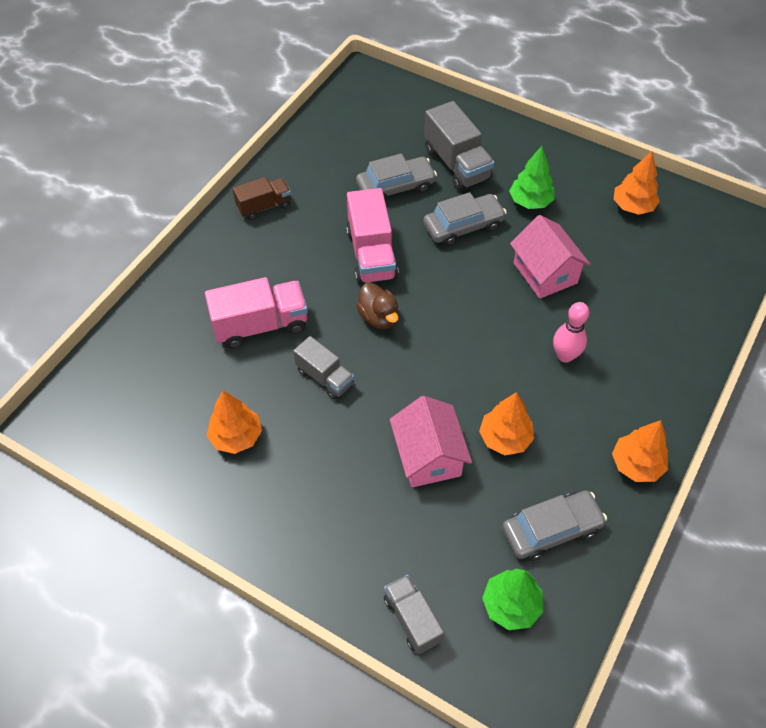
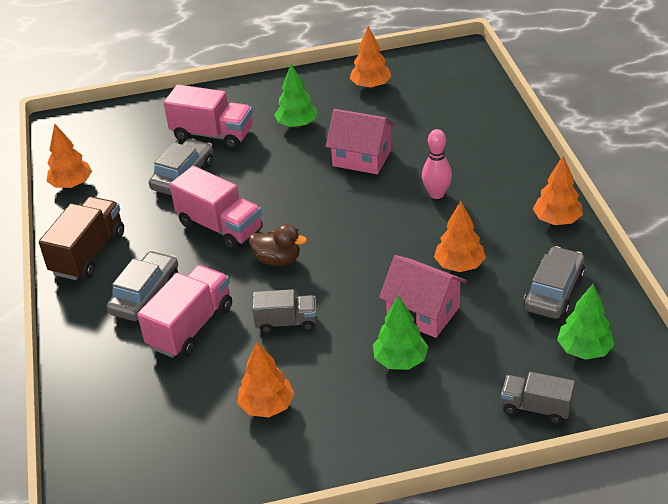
camera: 40 degrees left, 15 degrees down
(264, 206) = (88, 253): brown truck -> brown truck, size x1.59
(315, 137) = (71, 184): none -> orange tree
(364, 483) = (400, 360): none -> green tree
(456, 164) = (212, 135): grey truck -> pink truck
(463, 226) = (268, 167): grey car -> grey car (145, 295)

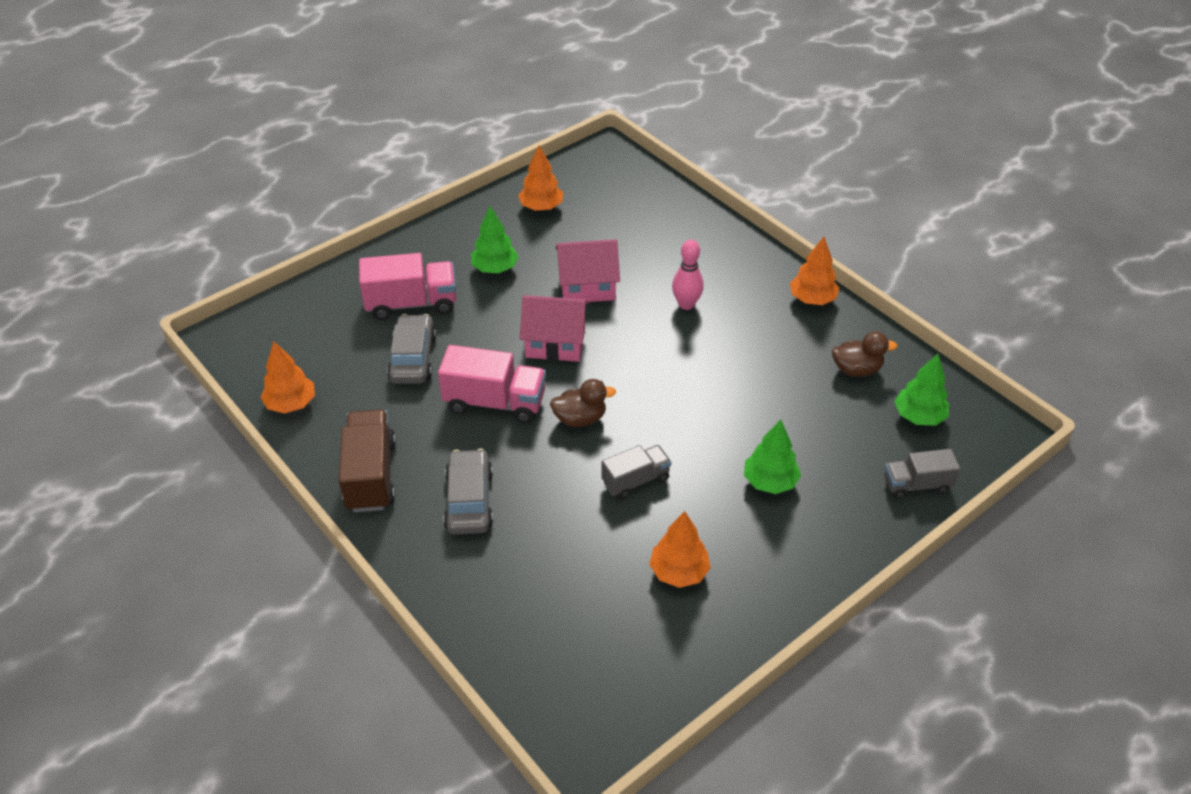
camera: 30 degrees left, 5 degrees up
(191, 327) = (543, 518): pink truck -> none
(423, 312) = (757, 427): pink house -> pink house (555, 343)
(459, 265) = (757, 370): orange tree -> none
(554, 292) = (856, 370): grey car -> brown duck

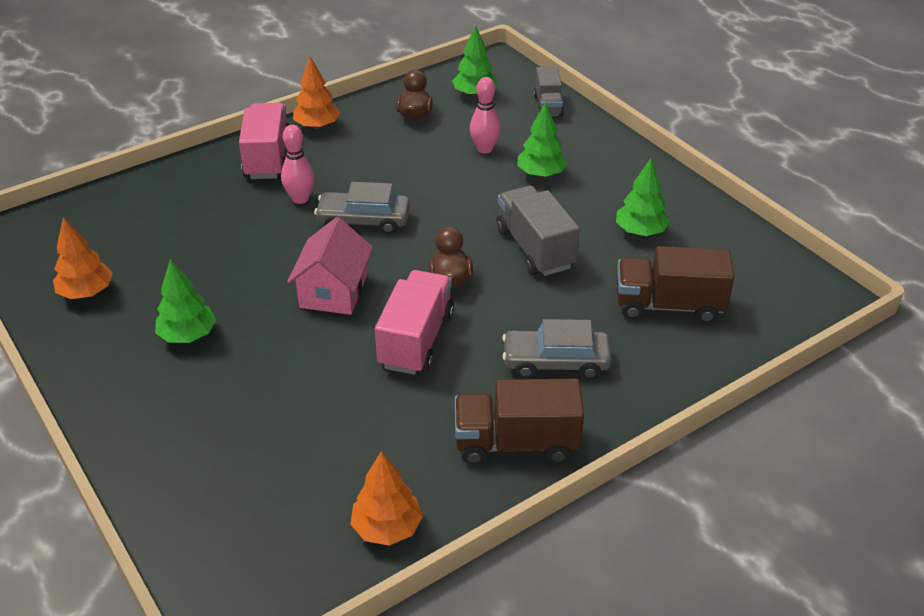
camera: 85 degrees left, 5 degrees down
(411, 304) = (227, 412): pink truck -> pink truck (268, 158)
(413, 358) = (329, 409): grey car -> grey car (364, 220)
(555, 593) = (668, 306): none -> brown truck
(587, 287) = (248, 263): pink house -> none
(635, 480) = (535, 248): grey truck -> grey truck, size x1.59
(678, 572) = (640, 232): orange tree -> green tree
(806, 431) = (484, 149): none -> pink bowling pin

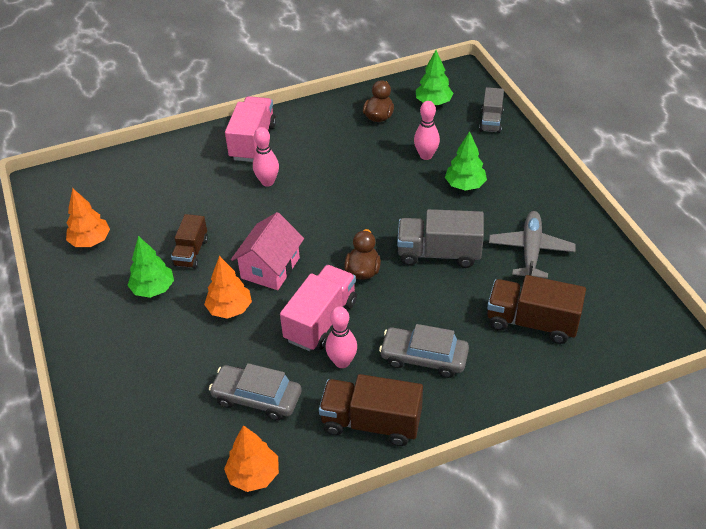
camera: 15 degrees right, 5 degrees up
(226, 288) = (191, 252): none -> brown truck
(317, 126) = (299, 117): orange tree -> orange tree (230, 309)
(364, 220) = (311, 208): grey car -> grey car (257, 398)
(457, 382) = (342, 362): none -> pink bowling pin
(535, 248) = (439, 253): grey truck -> grey truck turned 75 degrees counterclockwise
(640, 232) = (530, 251): green tree -> grey plane

